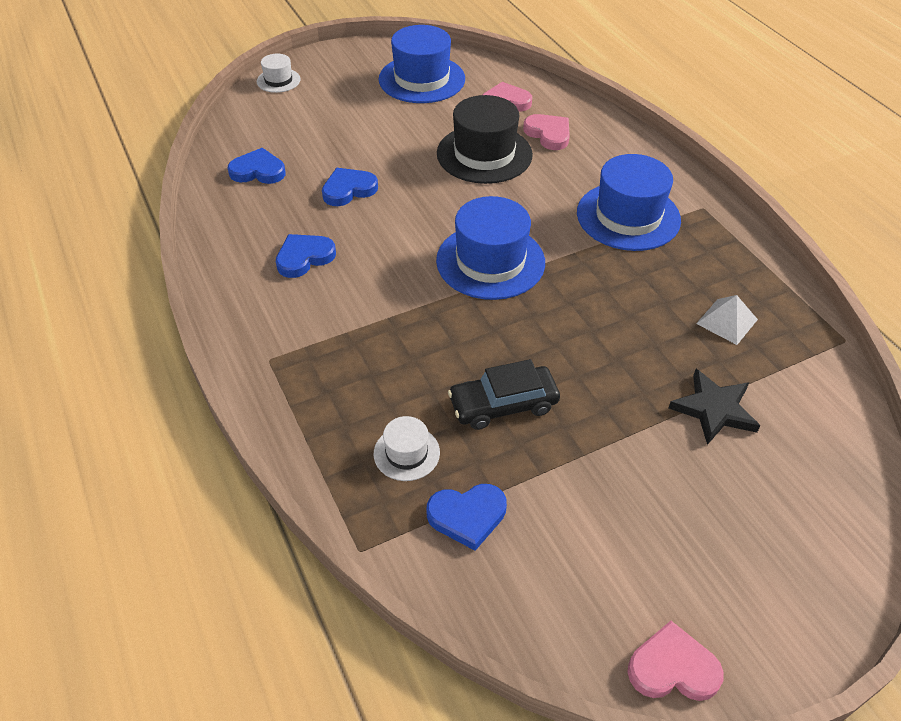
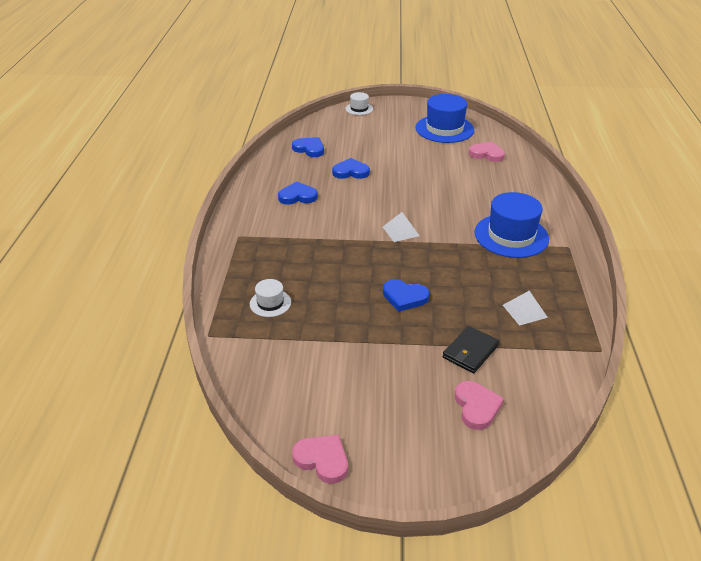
camera: 30 degrees right, 10 degrees down
(467, 516) = (276, 343): blue heart -> blue heart (404, 297)
(484, 154) = (448, 177): black hat -> none
(490, 261) = (401, 231): blue hat -> white pyramid
(503, 404) = (343, 301): black car -> none
(548, 134) = (499, 178): pink heart -> pink heart (476, 407)
(714, 409) = (470, 352): black star -> black wallet

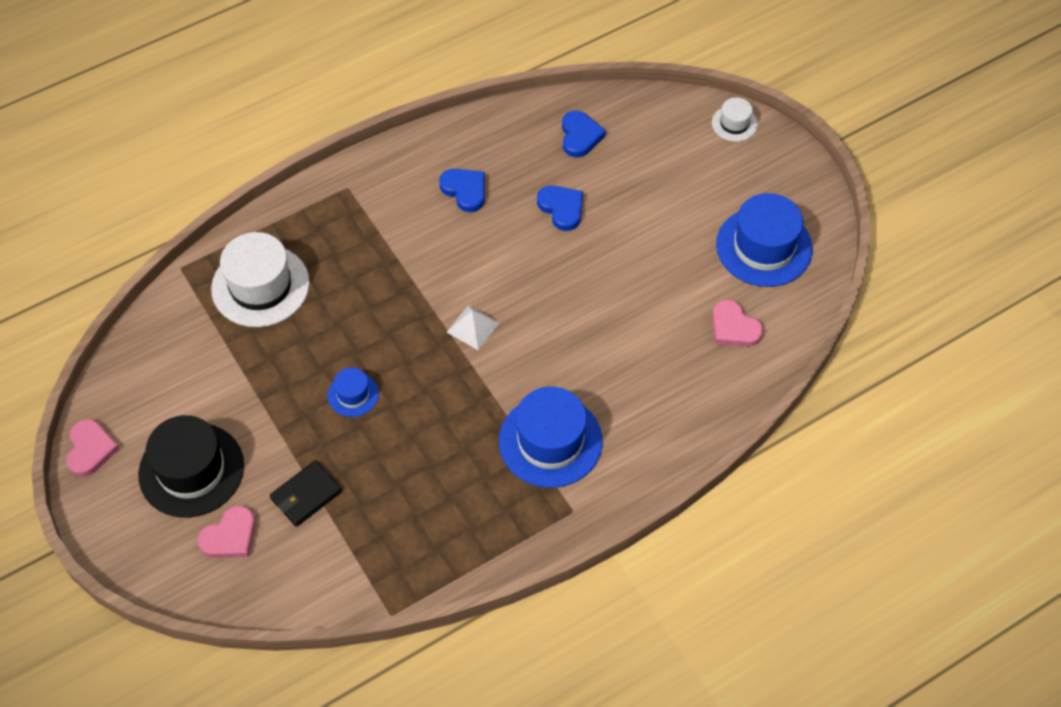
camera: 55 degrees right, 20 degrees up
(270, 303) = (260, 286): white hat -> white hat, size x2.00
(397, 404) = (191, 470): none -> black hat
(404, 297) = (353, 394): blue heart -> blue hat
(470, 352) = (306, 495): black wallet -> black wallet turned 45 degrees counterclockwise
(486, 154) = (734, 327): pink heart -> pink heart turned 150 degrees clockwise
(525, 311) = (409, 516): white pyramid -> none

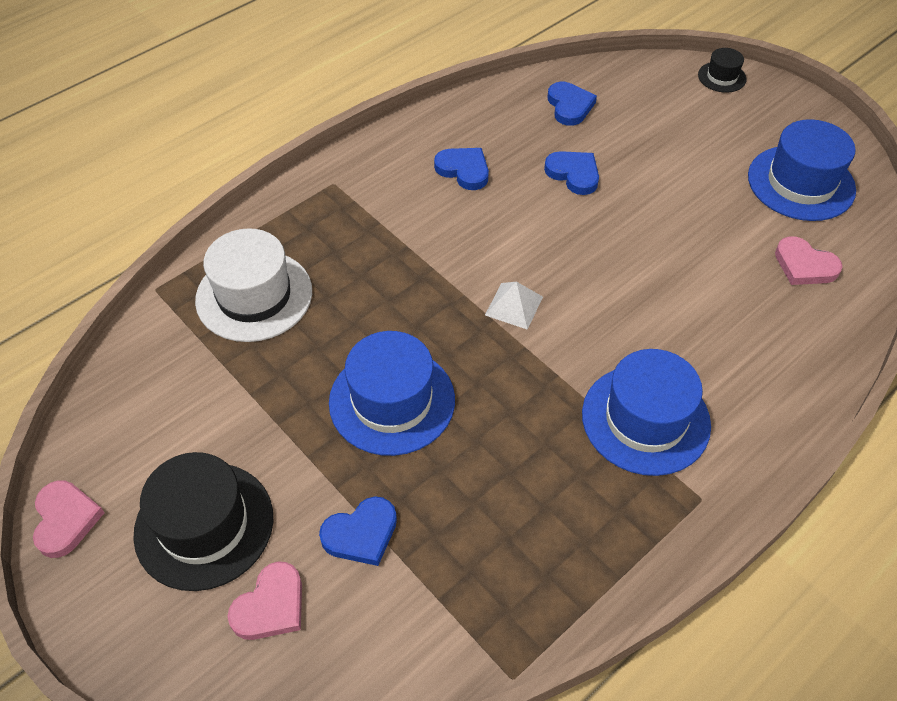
camera: 10 degrees left, 5 degrees down
(306, 495) = (361, 534): black wallet -> blue heart
(353, 394) = (392, 401): blue hat -> blue hat, size x2.00
(734, 123) = (722, 77): white hat -> black hat

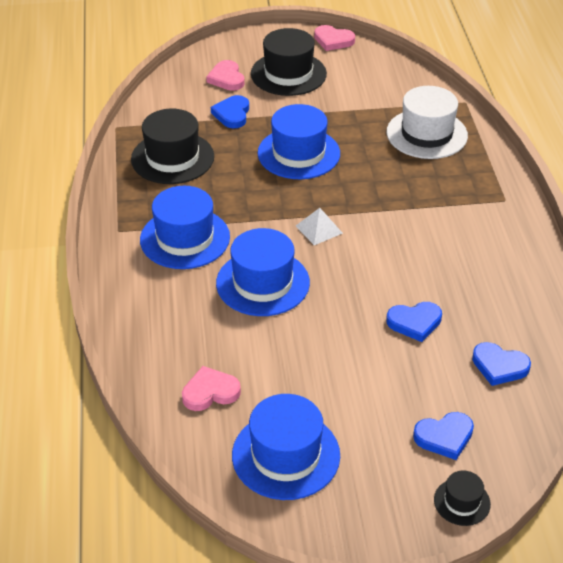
camera: 125 degrees right, 10 degrees down
(464, 170) = (468, 267): blue heart -> blue heart (444, 437)
(517, 541) = (172, 158): none -> black hat
(638, 307) = (263, 283): none -> blue hat

